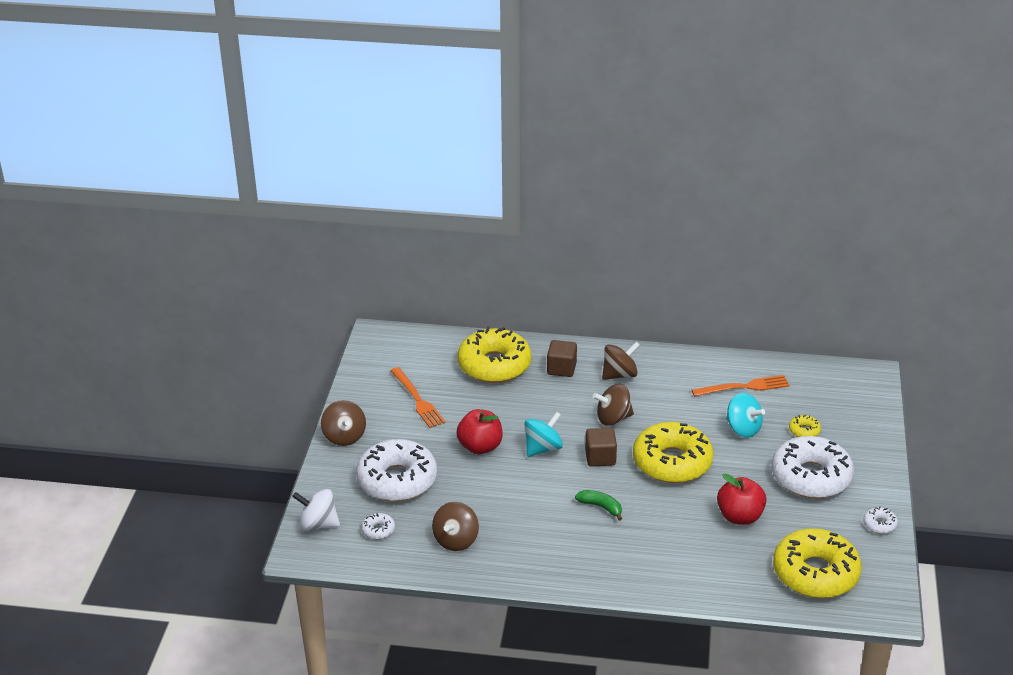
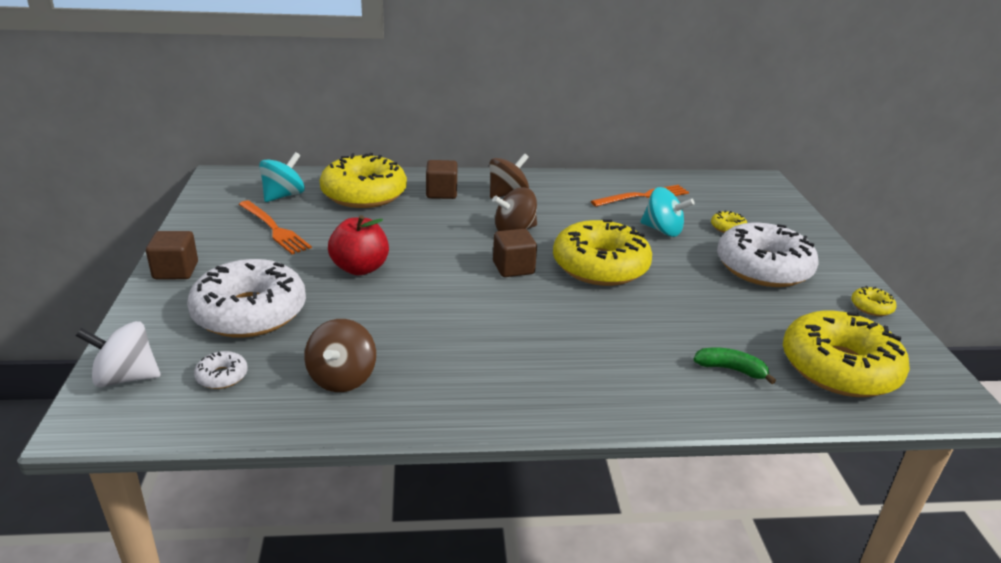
camera: 15 degrees left, 5 degrees down
(344, 436) = (176, 271): brown spinning top -> brown cube
(543, 448) = (440, 264): turquoise spinning top -> turquoise spinning top (283, 196)
(601, 507) = (533, 319): green banana -> green banana (730, 369)
(740, 516) = (708, 314): red apple -> none
(879, 524) = (871, 307): white donut -> yellow donut

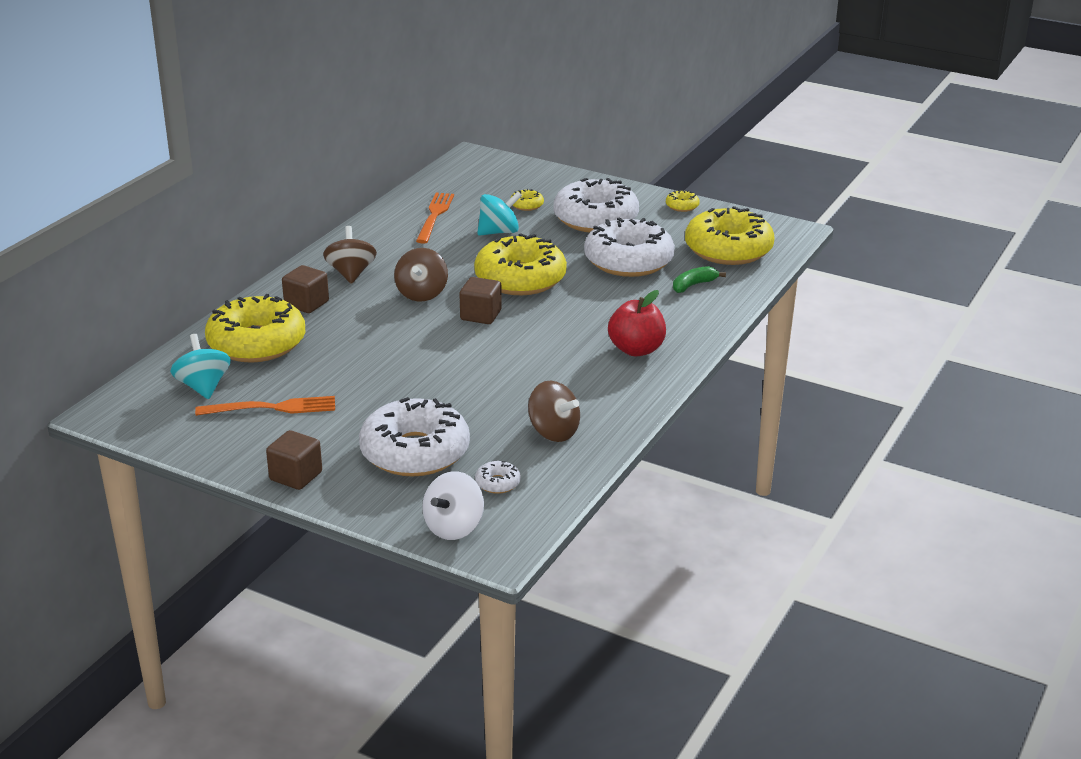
camera: 55 degrees left, 0 degrees up
(360, 268) = (400, 383): red apple -> red apple (636, 350)
(717, 312) = (628, 261): none -> white donut

